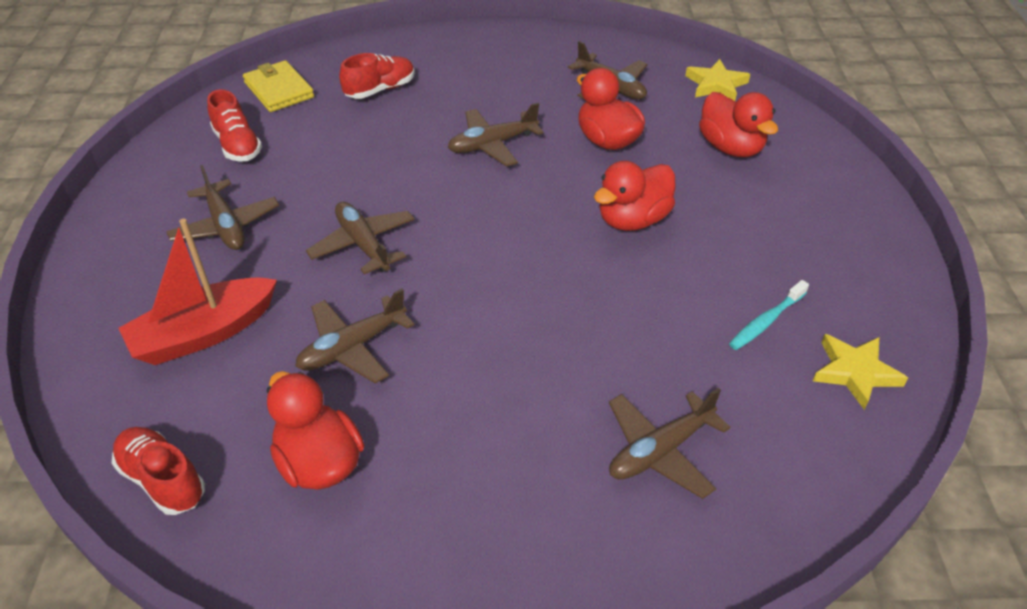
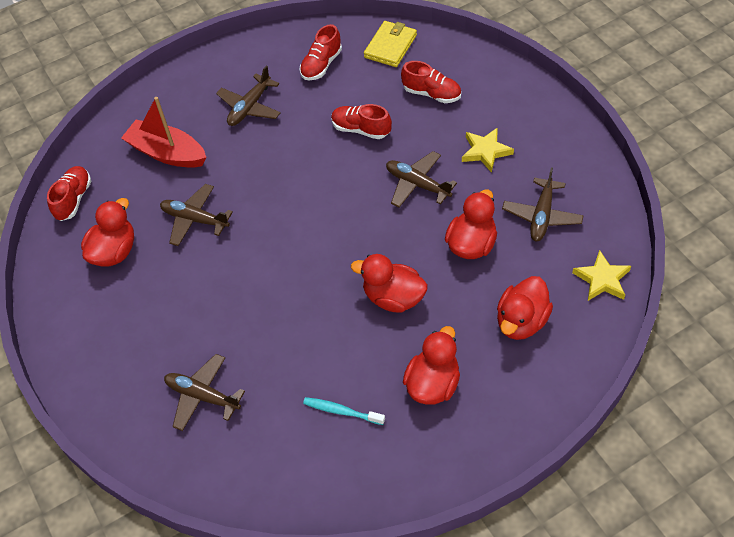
camera: 65 degrees right, 10 degrees up
(363, 244) = (276, 176): brown plane -> none
(370, 153) = (361, 129): none -> red shoe
(771, 235) = (433, 384): none -> red duck
(855, 372) = (325, 477): yellow star -> yellow star (485, 151)

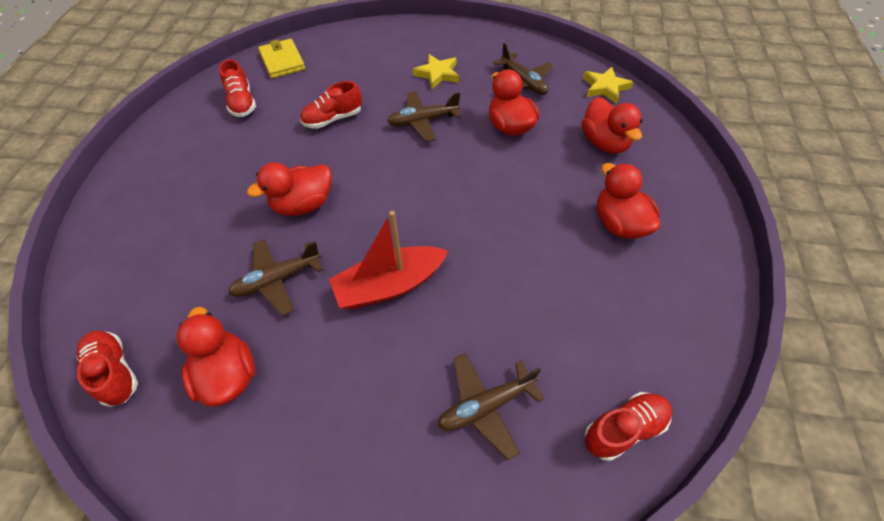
camera: 55 degrees left, 0 degrees up
(167, 153) = (177, 253): red boat -> red boat (389, 285)
(250, 107) = (216, 167): brown plane -> none
(341, 411) = (597, 300): turquoise toothbrush -> none
(393, 298) = (513, 197): red duck -> red duck (303, 205)
(432, 93) = (353, 68): red shoe -> red shoe (624, 429)

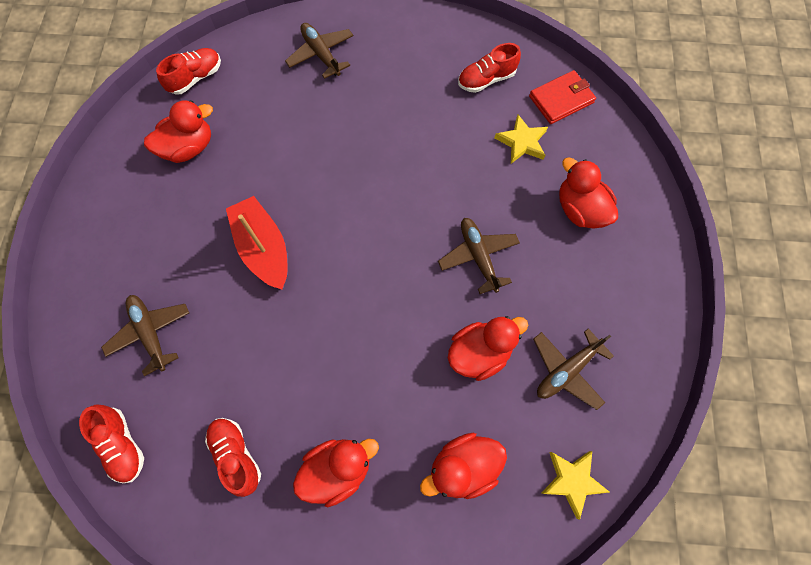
camera: 85 degrees right, 15 degrees up
(277, 279) = (271, 161): brown plane -> brown plane (321, 54)
(282, 61) = (561, 99): yellow wallet -> red wallet
(303, 205) = (352, 163): red duck -> red duck (579, 209)
(333, 119) = (471, 167): red shoe -> red shoe (236, 455)
(437, 74) = (566, 265): yellow star -> yellow star (522, 142)

